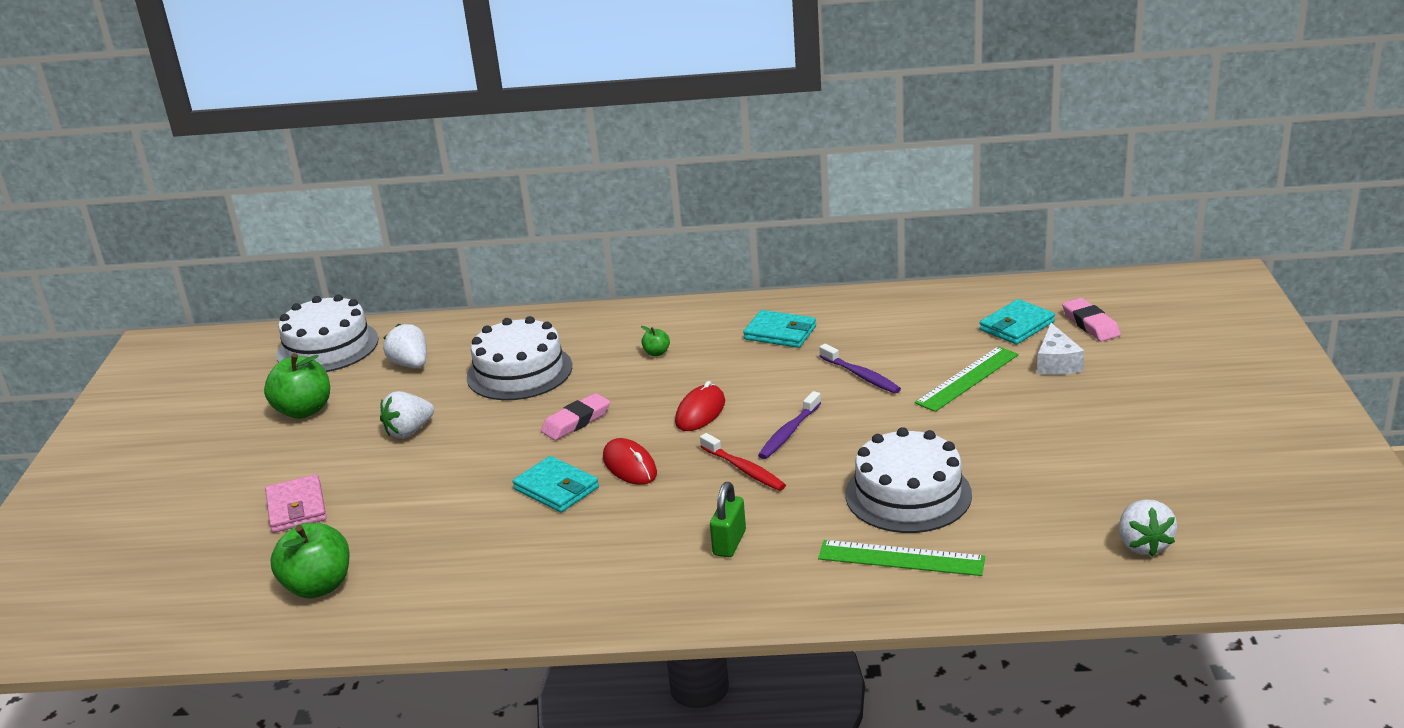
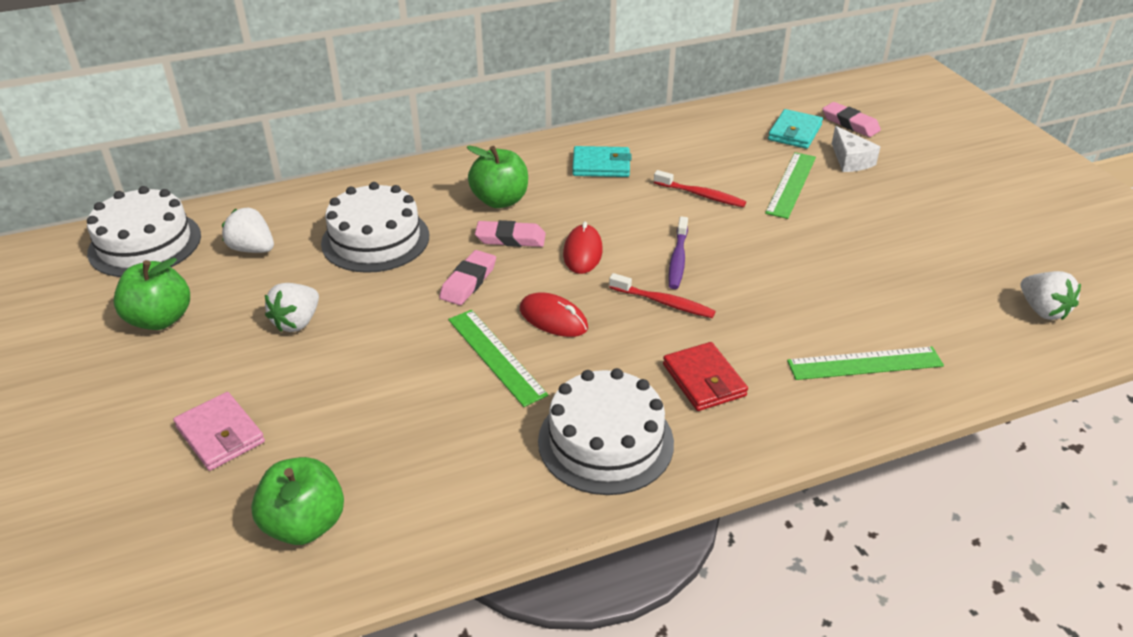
camera: 25 degrees left, 10 degrees up
(556, 488) = (496, 356): turquoise wallet -> green ruler
(641, 389) = (510, 238): none -> pink eraser
(656, 353) = (500, 200): green apple -> green apple, size x2.19
(729, 543) = (704, 380): green padlock -> red wallet
(861, 376) = (701, 195): purple toothbrush -> red toothbrush
(908, 494) = (824, 300): white cake -> white cake (605, 441)

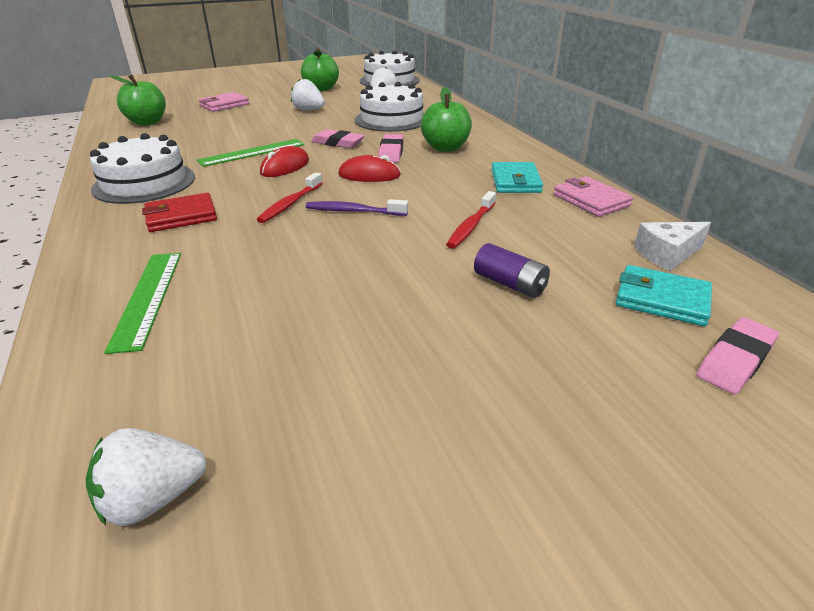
camera: 90 degrees right, 5 degrees down
(643, 134) = (590, 200): none -> pink wallet
(791, 184) = (510, 284): green ruler -> purple battery
(850, 160) = (600, 344): white cheese -> white cheese (667, 254)

